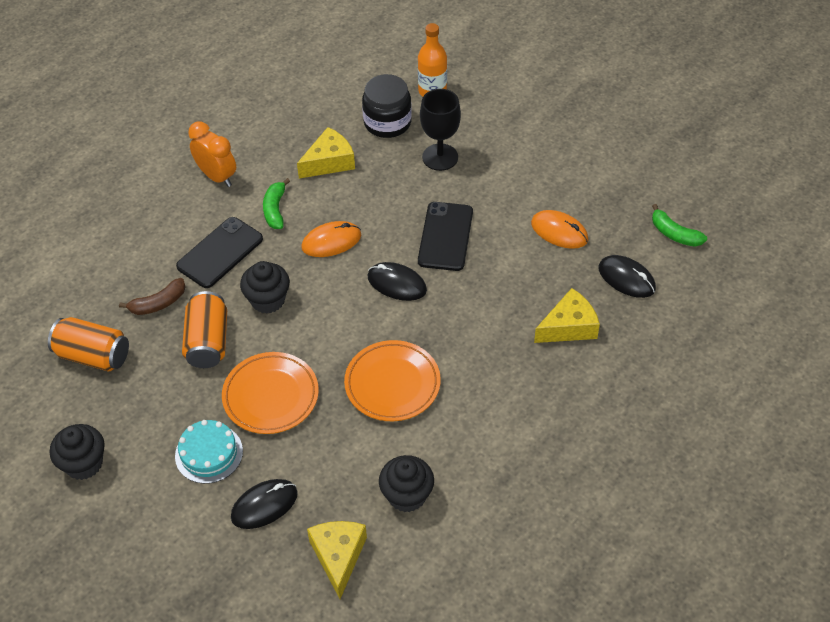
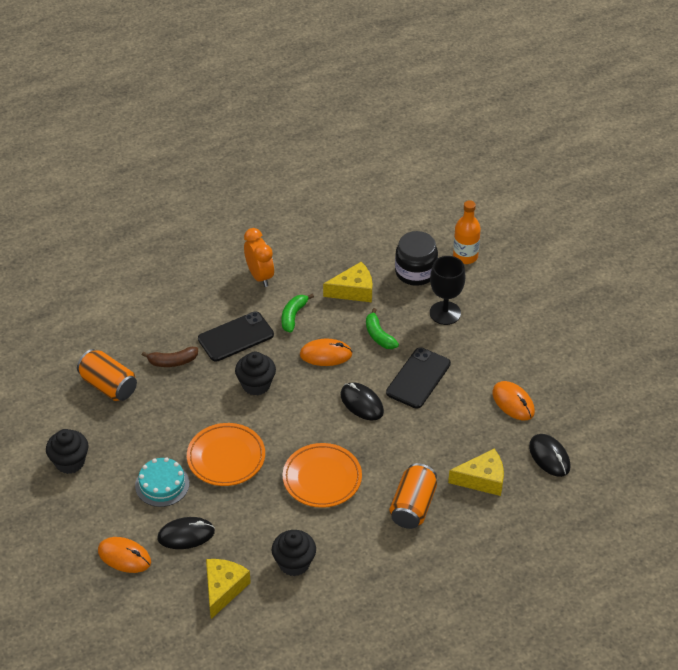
camera: 20 degrees right, 5 degrees down
(201, 558) = (124, 556): none -> orange mouse
(208, 342) = (197, 402): orange can -> orange can (413, 506)
(674, 234) = (608, 434): green banana -> green banana (379, 335)

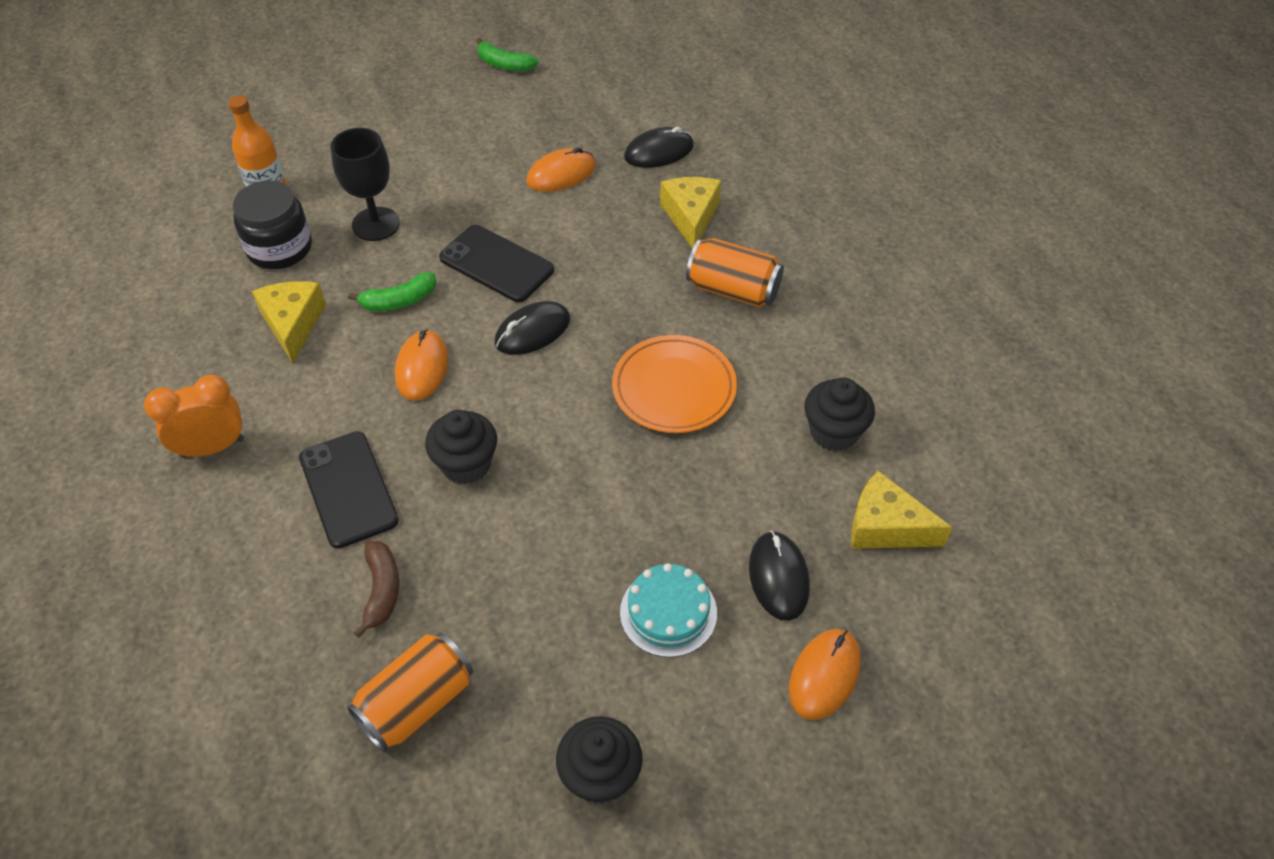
camera: 85 degrees left, 5 degrees up
(226, 457) = (618, 513): orange plate -> none
(293, 316) = (324, 405): green banana -> green banana (504, 64)

